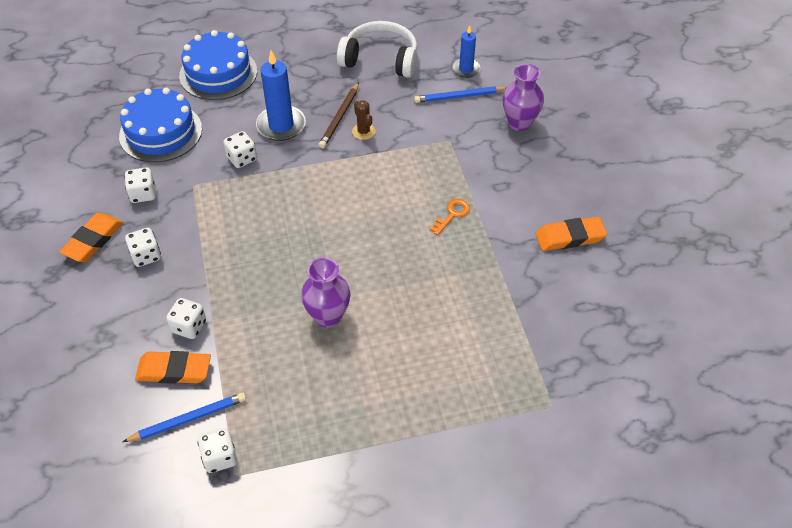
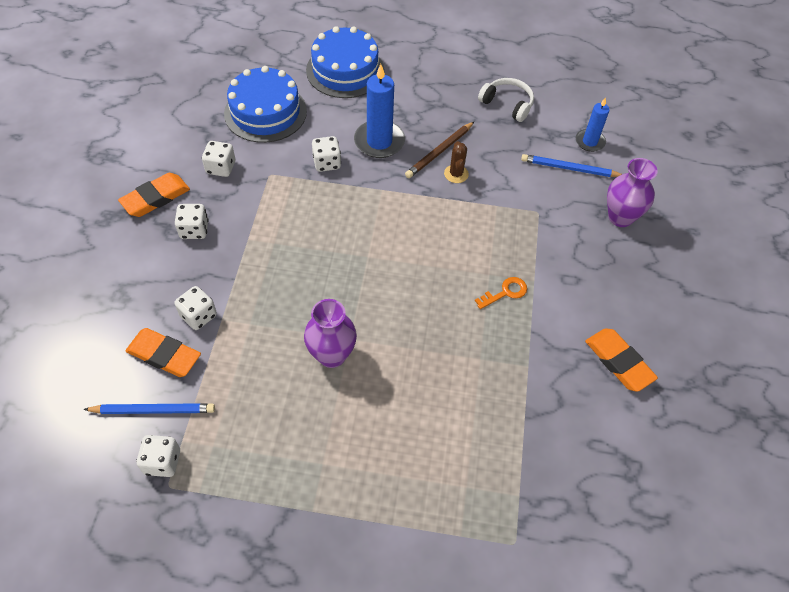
camera: 20 degrees right, 5 degrees up
(380, 59) = (507, 104): white headphones -> white headphones, size x0.64
(570, 237) = (618, 362): orange eraser -> orange eraser turned 45 degrees clockwise

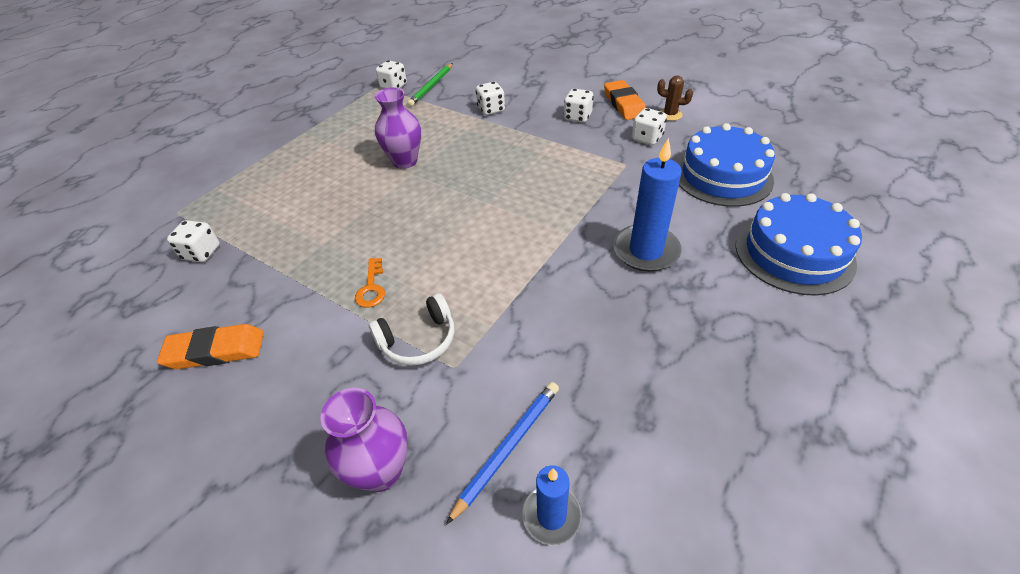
camera: 120 degrees right, 10 degrees down
(153, 410) = (431, 86): blue pencil -> green pencil
(164, 355) = (469, 94): orange eraser -> none
(327, 163) = (626, 203): white dice -> white dice (201, 253)
(439, 151) = (607, 301): brown pencil -> none
(456, 174) = (561, 305): brown cactus -> brown cactus (670, 115)
(507, 104) = (683, 422): white headphones -> white headphones (418, 340)

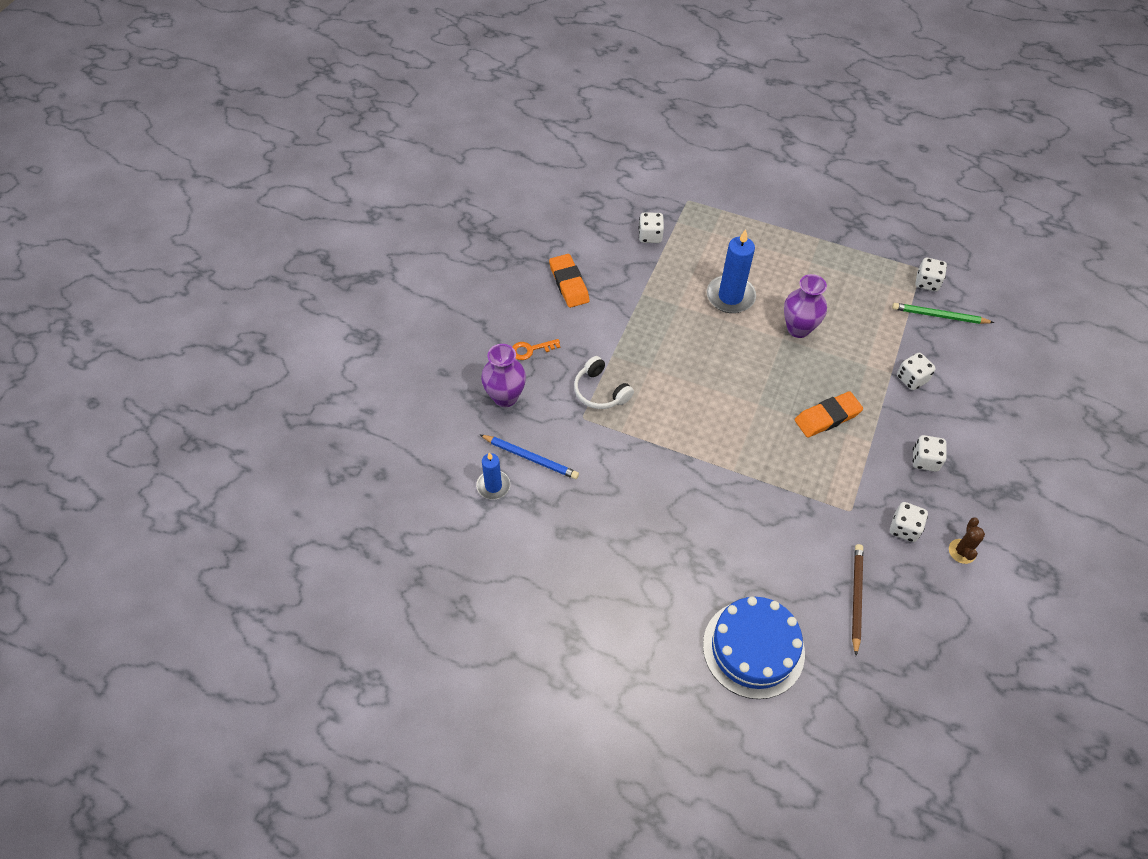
camera: 75 degrees right, 10 degrees up
(371, 288) = (641, 350): orange key -> orange key (530, 350)
(624, 104) = (969, 504): orange eraser -> orange eraser (827, 417)
(646, 251) = (727, 530): blue candle -> blue candle (730, 296)
(722, 176) = (856, 598): blue cake -> brown pencil

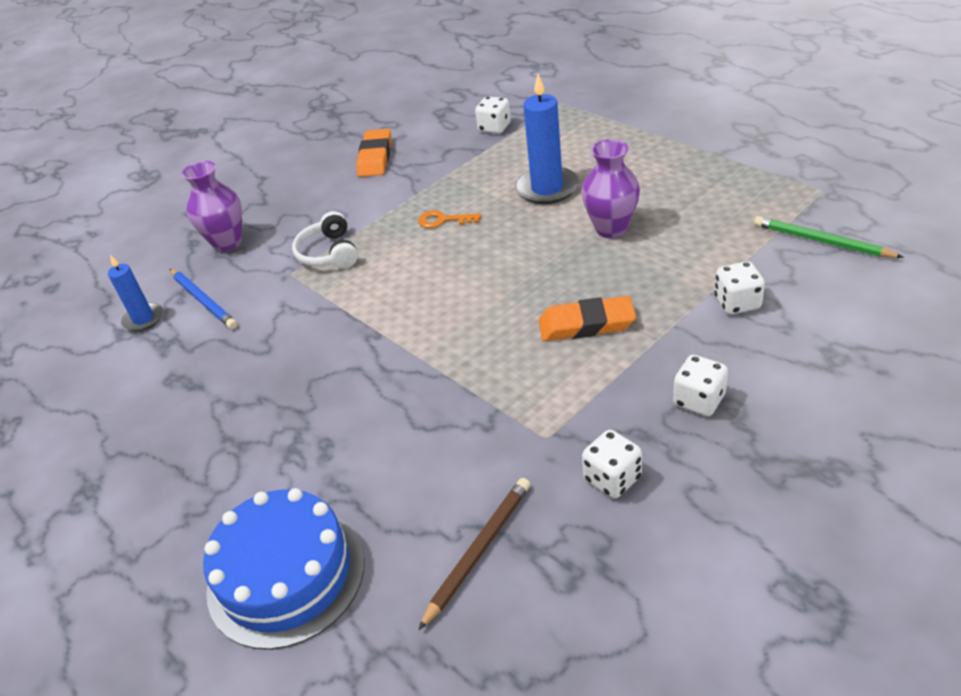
camera: 30 degrees right, 15 degrees down
(530, 350) = (288, 206): orange key -> orange key (443, 220)
(927, 283) = (823, 205): white dice -> none
(962, 551) = (689, 532): brown cactus -> none

